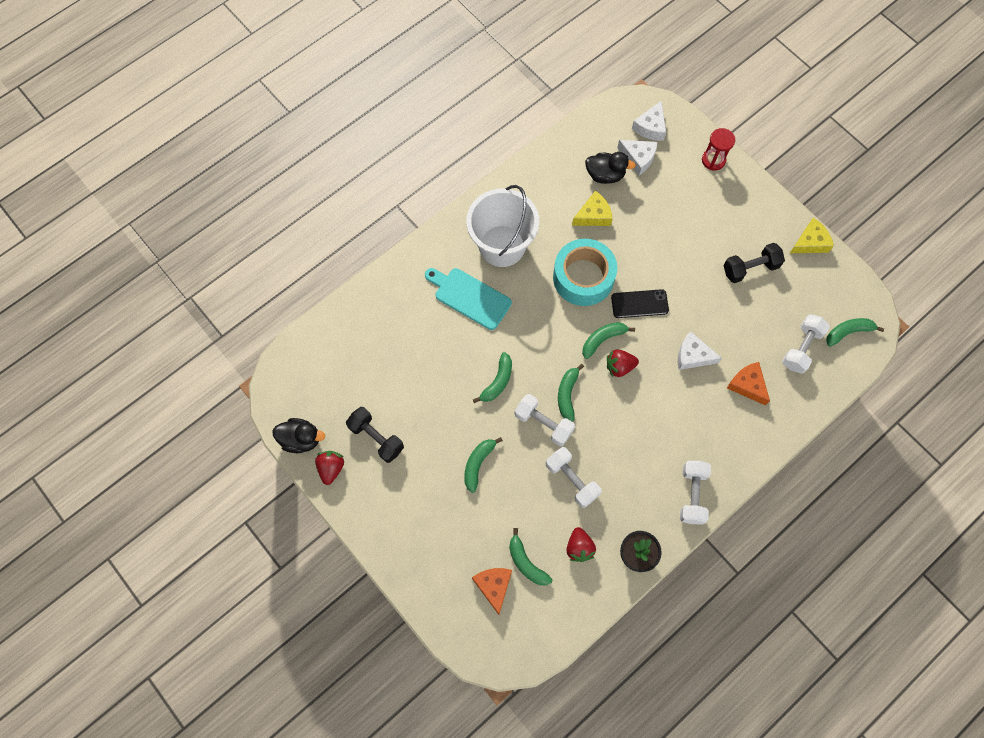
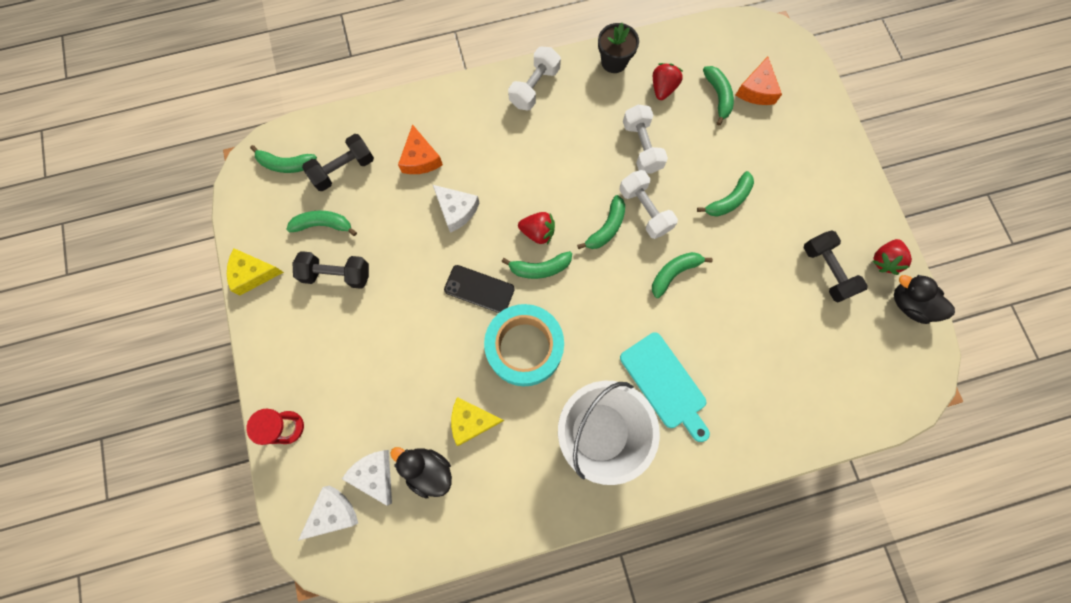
camera: 155 degrees left, 5 degrees up
(785, 299) = (323, 225): none -> green banana
(801, 348) = (343, 169): white dumbbell -> black dumbbell

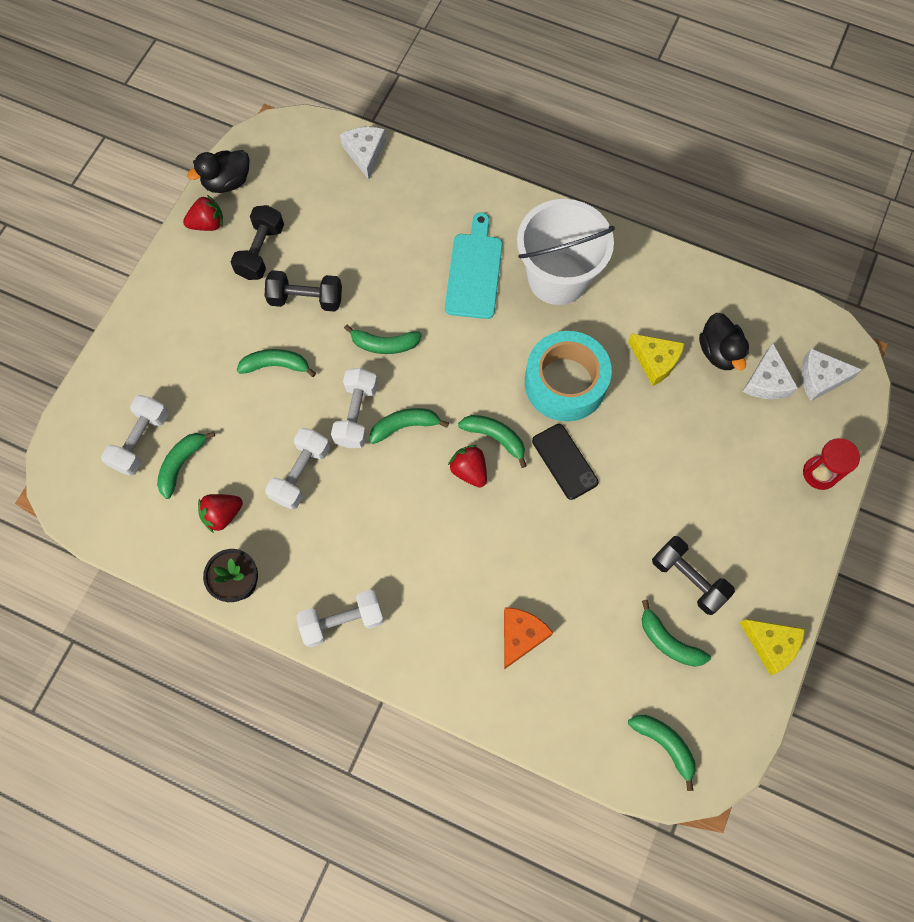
camera: 140 degrees left, 5 degrees down
(343, 169) = (608, 688): black dumbbell -> black dumbbell (306, 299)
(456, 210) = (527, 552): white cheese -> white cheese (365, 153)
(756, 90) = (141, 441): orange cheese -> white dumbbell
(909, 304) = (227, 182): black duck -> black duck turned 75 degrees clockwise

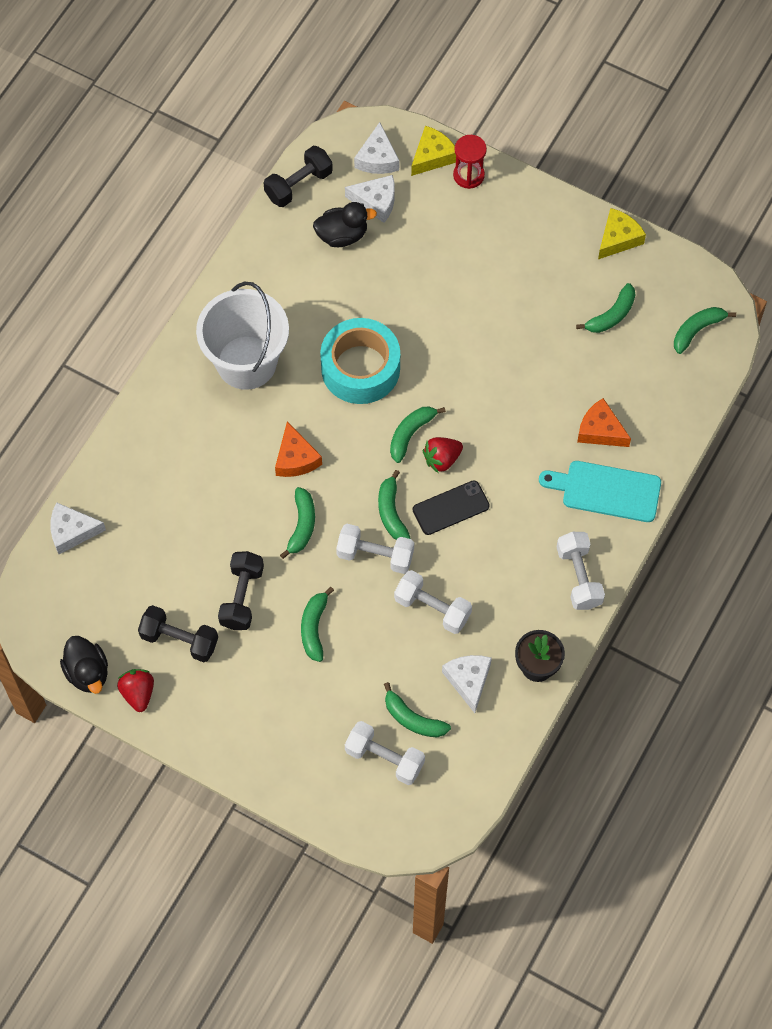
camera: 85 degrees left, 5 degrees down
(222, 515) = (468, 681): red strawberry -> white cheese
(457, 332) = (295, 458): none -> orange cheese
(474, 271) = (230, 437): turquoise cutting board -> turquoise cutting board (606, 491)
(565, 461) = (440, 377): black phone -> black phone (450, 508)
(655, 361) = (346, 289): yellow cheese -> yellow cheese (432, 156)
(688, 579) = (557, 292): black dumbbell -> black dumbbell (298, 185)

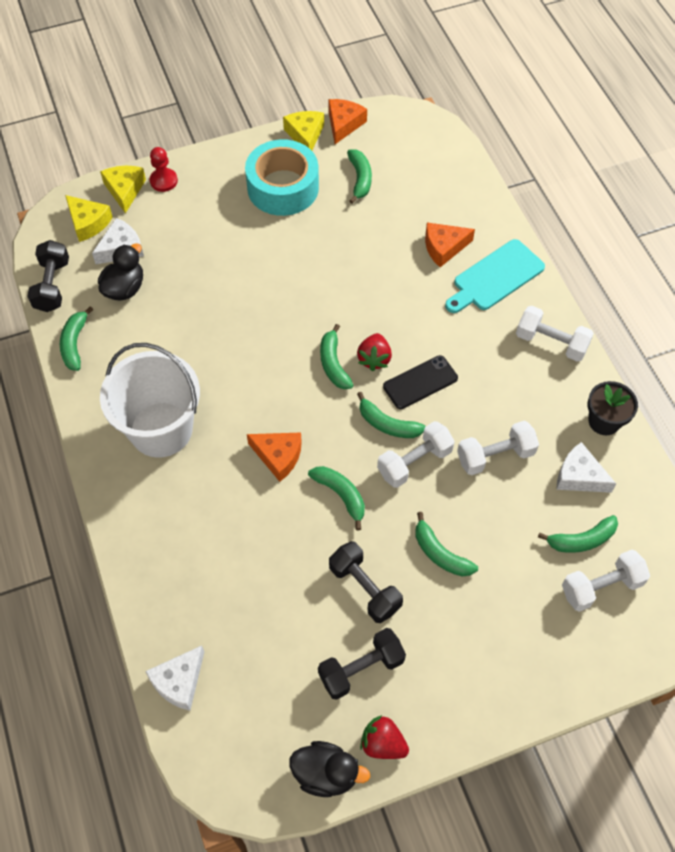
camera: 50 degrees left, 5 degrees down
(360, 368) = (246, 356): turquoise tape -> turquoise tape (283, 187)
(377, 158) = (88, 223): white cheese -> yellow cheese
(450, 508) = (420, 382): black phone -> black phone turned 45 degrees clockwise
(468, 175) = (163, 181): red hourglass -> red pawn
(659, 258) = (344, 124): none -> orange cheese
(697, 330) = (419, 142): green banana -> green banana (75, 344)

